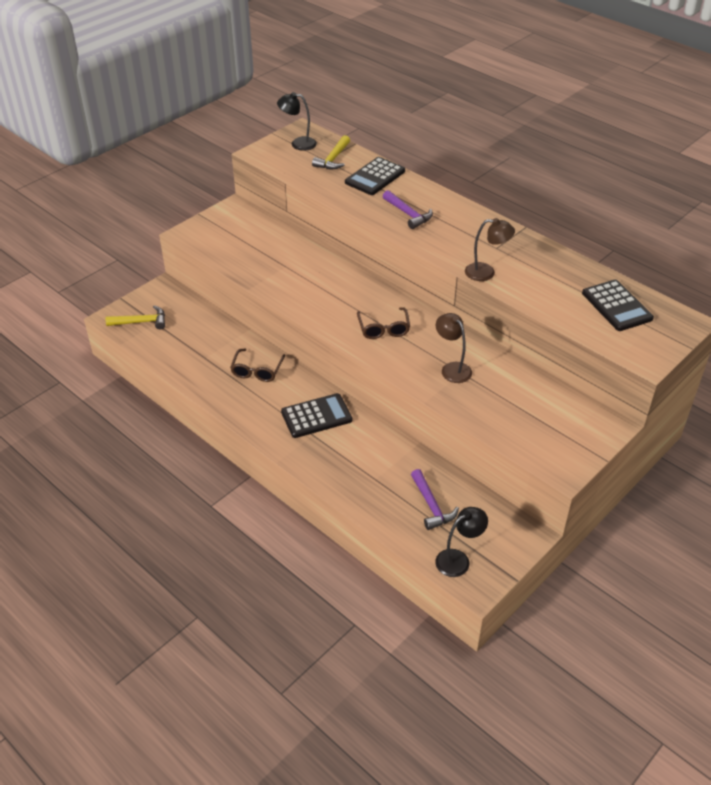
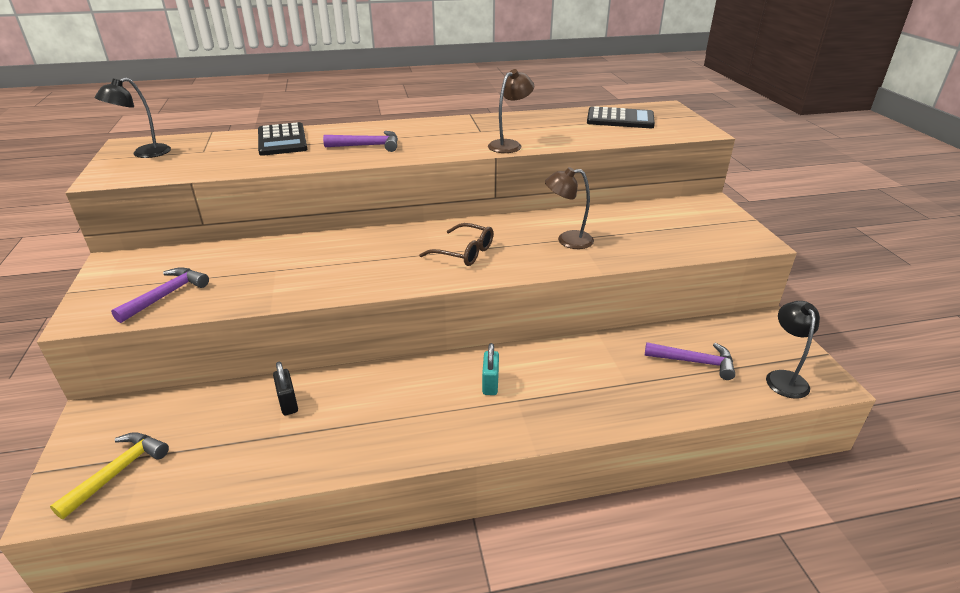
camera: 55 degrees left, 10 degrees down
(226, 246) = (166, 295): none -> purple hammer
(229, 346) = (288, 403): none -> black padlock
(257, 371) = (362, 399): brown glasses -> none
(316, 416) = (490, 384): black calculator -> turquoise padlock
(333, 159) = (211, 147): yellow hammer -> none

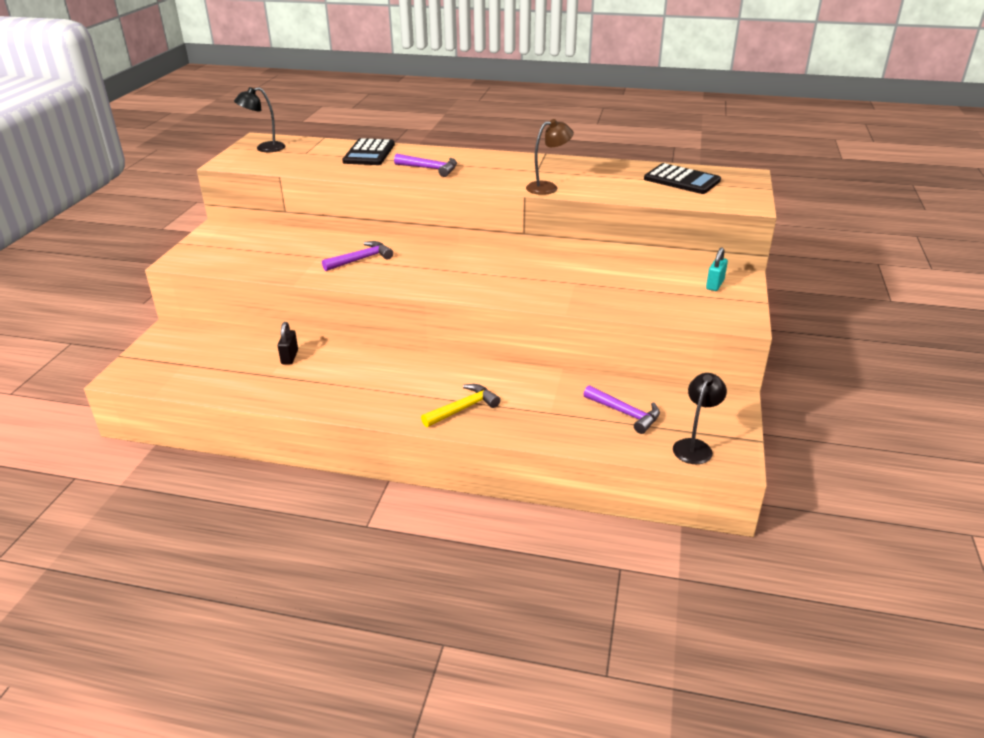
camera: 25 degrees right, 0 degrees up
(118, 472) = (164, 368): yellow hammer -> yellow hammer (463, 408)
(166, 295) = (236, 258): purple hammer -> purple hammer (361, 259)
(465, 253) = (468, 274): brown glasses -> none
(490, 384) = (440, 383): turquoise padlock -> turquoise padlock (715, 284)
(567, 240) = (563, 282): brown lamp -> none

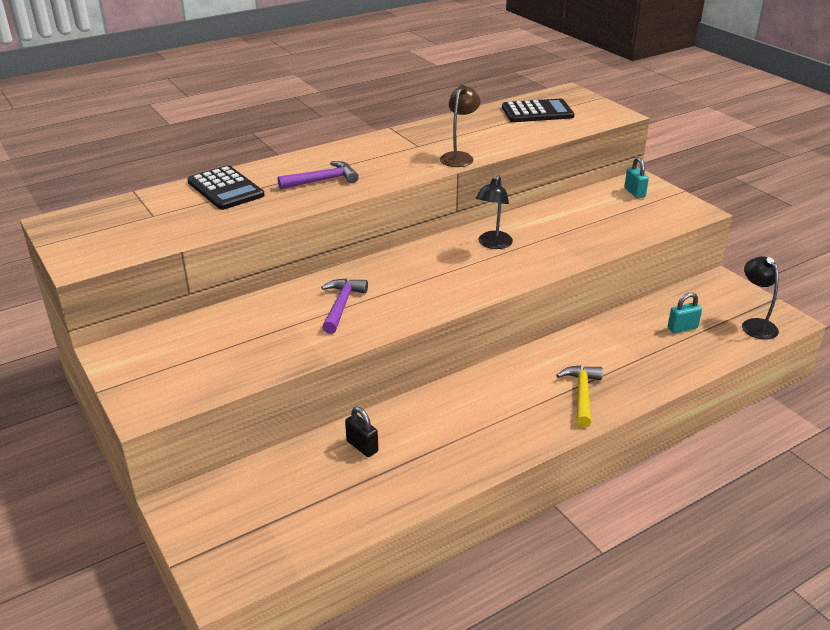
camera: 45 degrees left, 0 degrees up
(264, 148) = (89, 229): black lamp -> black lamp (493, 244)
(625, 413) = (682, 328): purple hammer -> turquoise padlock

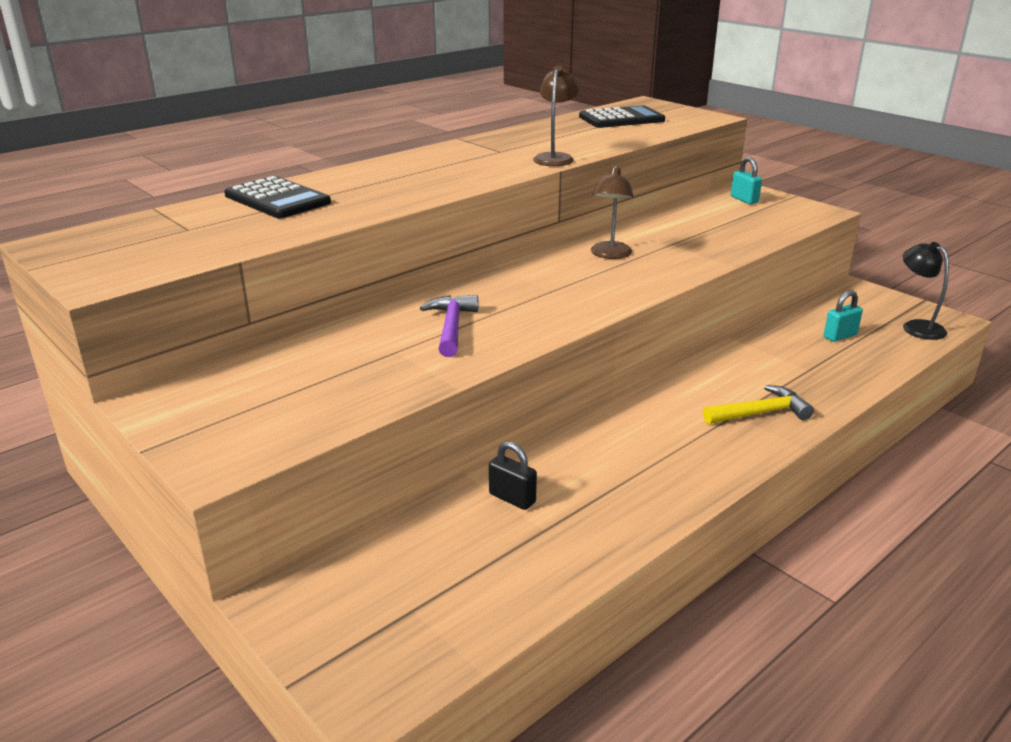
camera: 10 degrees left, 5 degrees down
(323, 180) = (399, 185): purple hammer -> none
(493, 244) = (610, 255): black lamp -> brown lamp
(581, 394) = (760, 413): yellow hammer -> yellow hammer turned 75 degrees clockwise

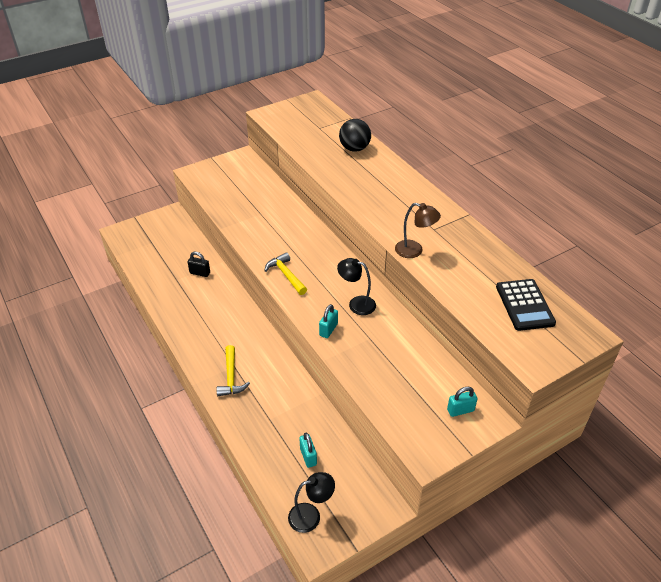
camera: 100 degrees right, 15 degrees up
(277, 199) = (354, 148): black calculator -> black ball
(451, 327) = (279, 231): purple hammer -> none
(512, 498) = (200, 273): black padlock -> black padlock turned 60 degrees clockwise
(573, 308) = (286, 275): none -> yellow hammer
(610, 255) = (356, 304): brown lamp -> black lamp
(676, 268) = (328, 330): none -> turquoise padlock

